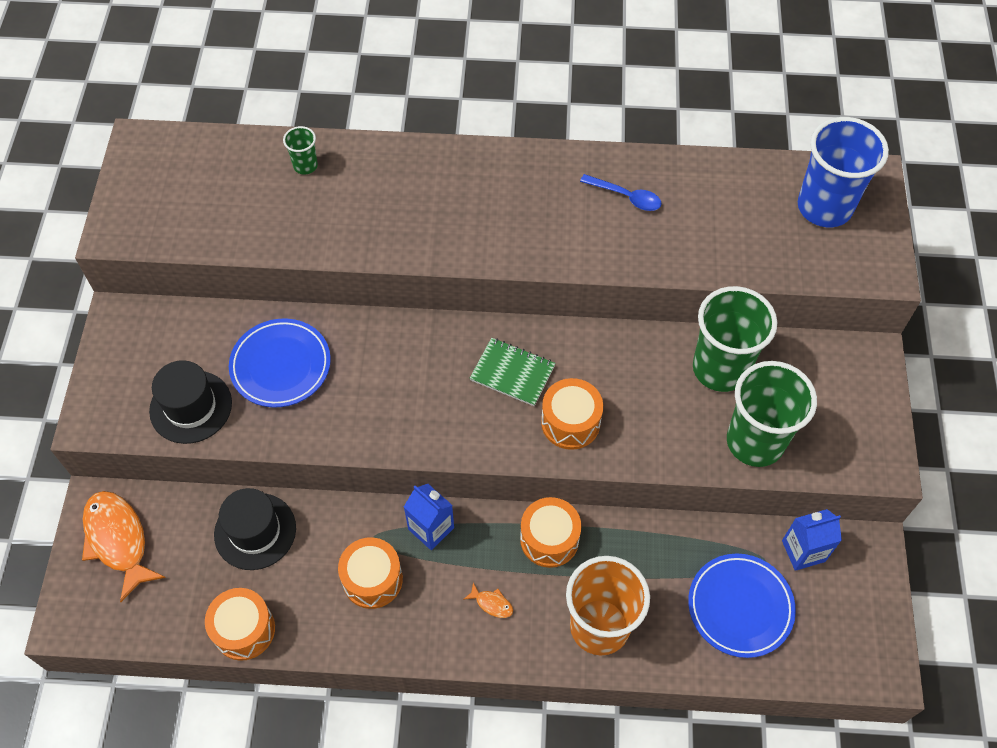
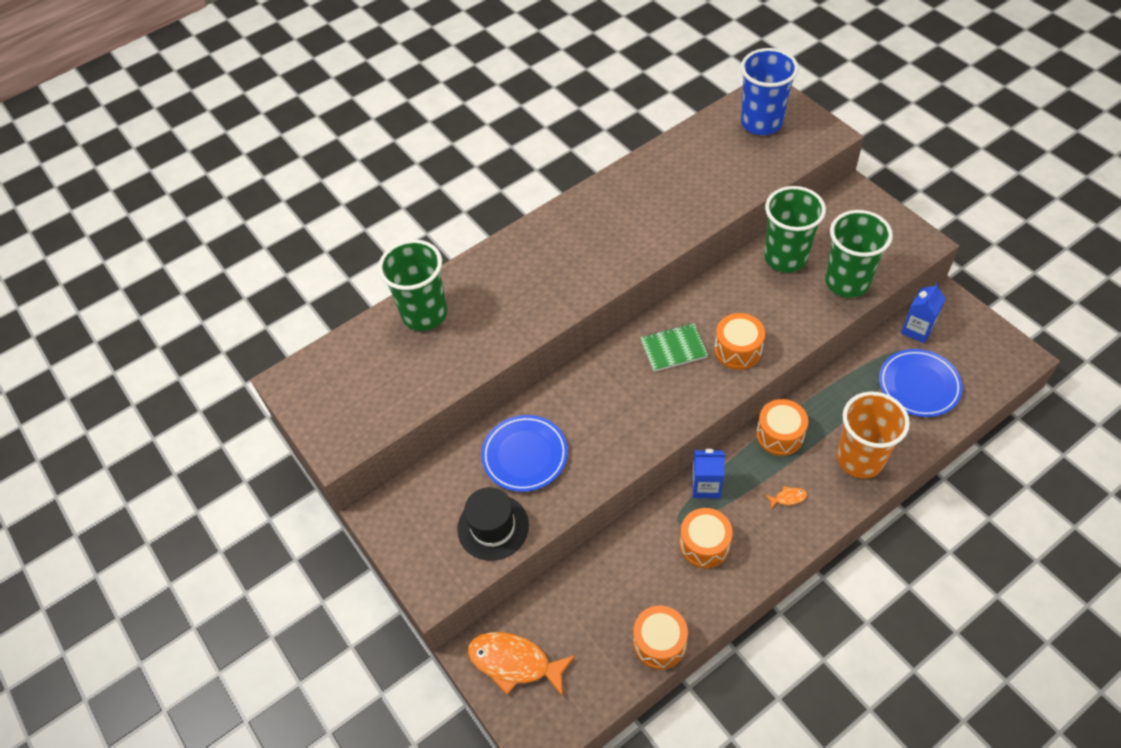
camera: 35 degrees left, 5 degrees down
(255, 531) = (600, 579): black hat -> none
(305, 166) = (425, 314): green cup -> green cup, size x2.22
(626, 197) = (647, 193): blue spoon -> none

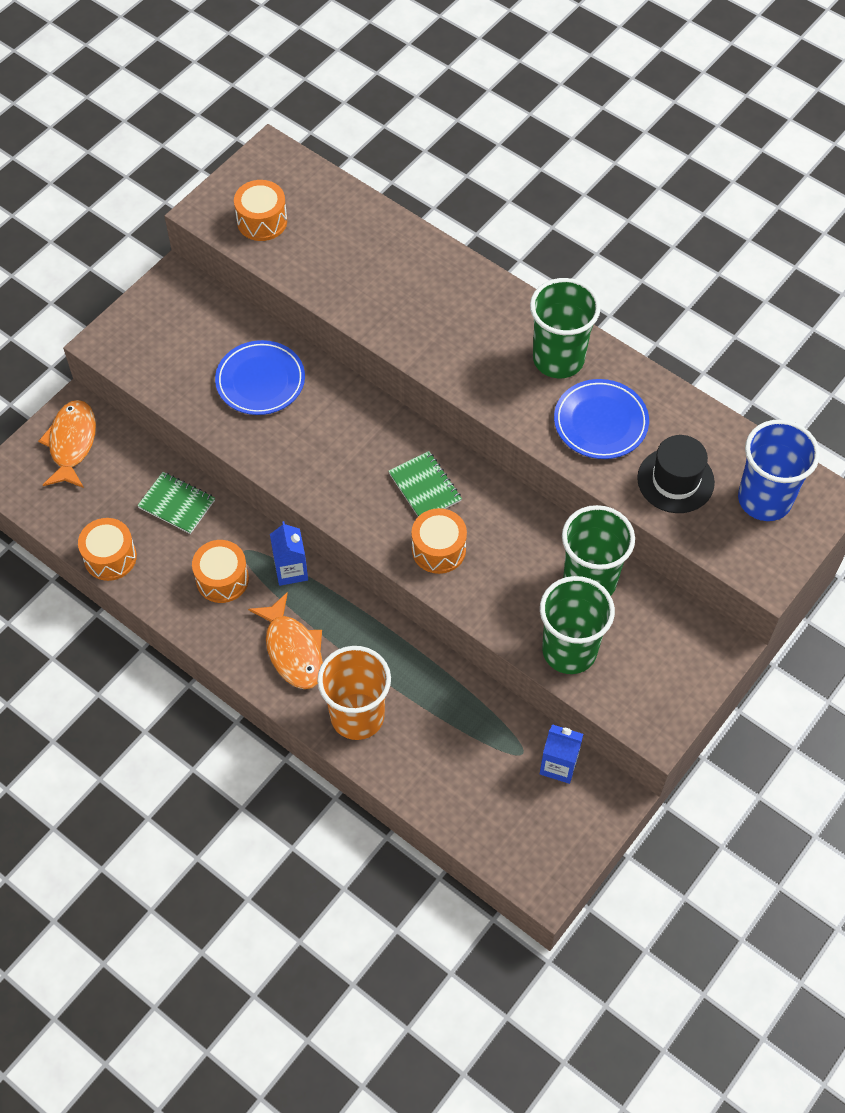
camera: 70 degrees right, 5 degrees up
(425, 314) = (377, 236): green cup -> green cup (558, 359)
(493, 527) = (176, 373): black hat -> black hat (675, 480)
(613, 572) = (177, 504): none -> green notebook
(780, 435) = (371, 632): orange drum -> orange drum (262, 221)
(788, 498) = (293, 650): orange fish -> orange fish, size x2.41
(919, 385) = (474, 771): blue plate -> blue plate (600, 422)

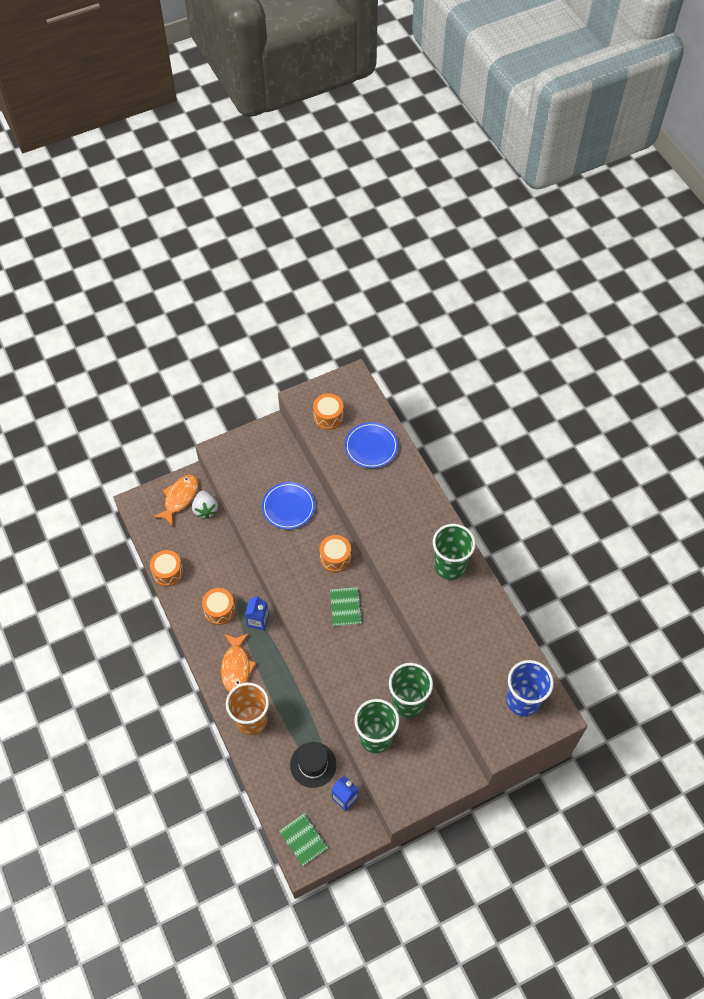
camera: 25 degrees right, 0 degrees up
(122, 443) = (205, 509): none -> white strawberry
(177, 504) = (217, 556): green notebook -> green notebook (303, 840)
(438, 549) = (334, 647): orange drum -> orange drum (335, 558)
(600, 422) = (453, 614): blue plate -> blue plate (371, 447)
(675, 480) = (478, 667): black hat -> black hat (313, 764)

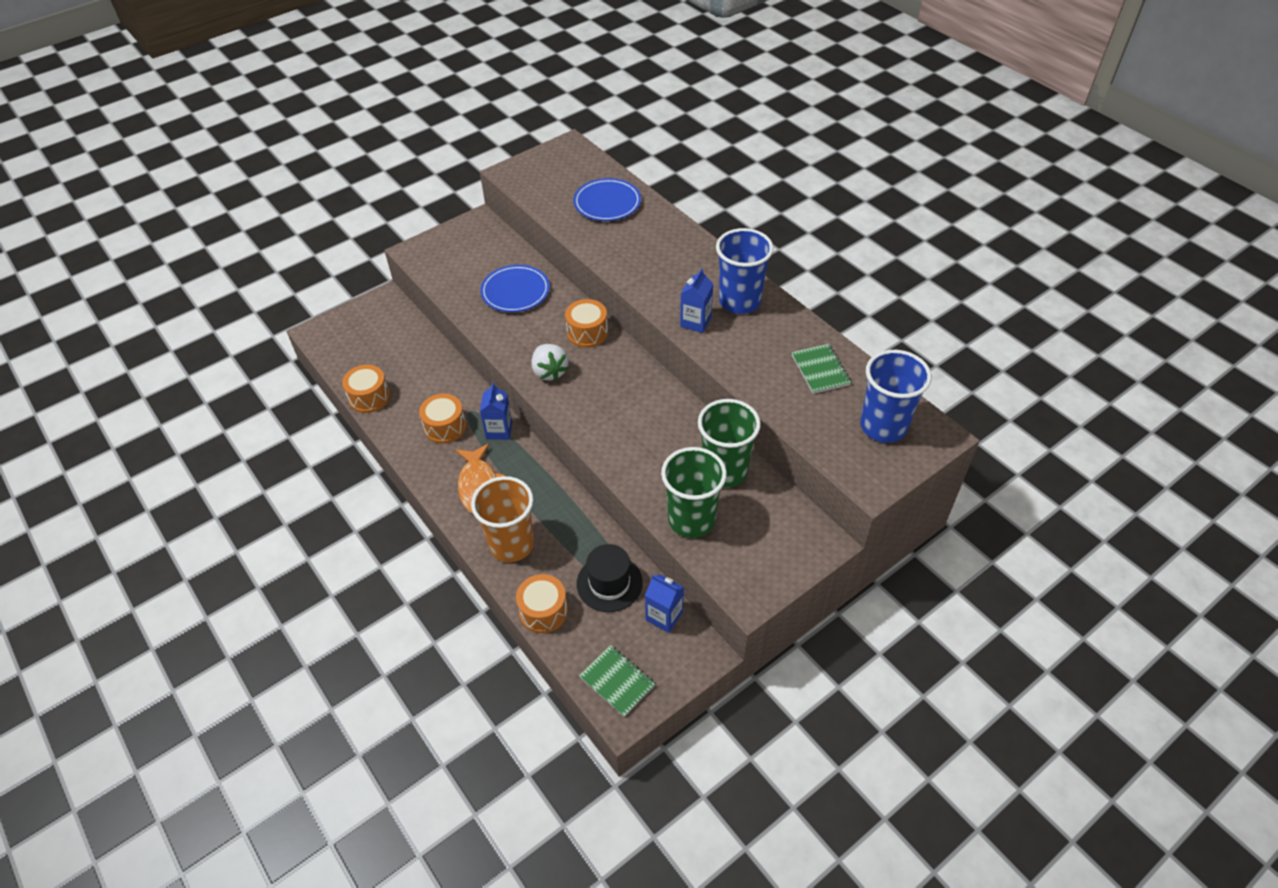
camera: 10 degrees left, 10 degrees down
(179, 498) = (374, 319): orange fish -> none
(205, 509) = (409, 325): white strawberry -> white strawberry (549, 372)
(328, 417) = (547, 183): orange drum -> orange drum (543, 611)
(346, 607) = (613, 381): green notebook -> green notebook (820, 370)
(412, 579) = (695, 322): none -> blue carton
(449, 566) = (739, 301): green cup -> blue cup

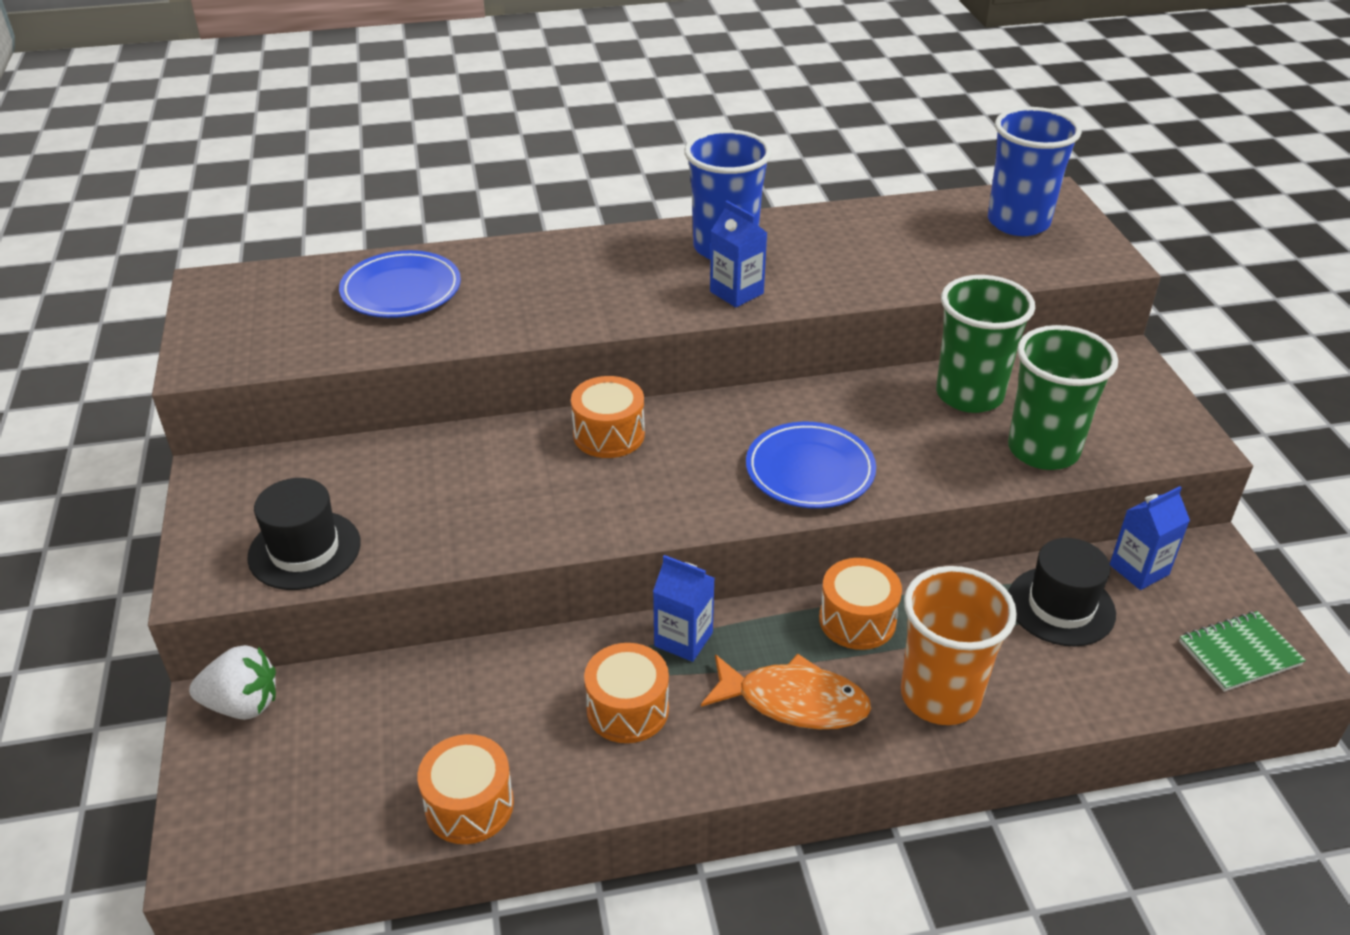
camera: 65 degrees left, 10 degrees down
(447, 270) = (304, 550): none -> black hat
(515, 292) = (443, 483): blue plate -> blue plate (810, 471)
(543, 611) = (1088, 697): orange drum -> orange drum (857, 620)
(549, 372) = (664, 499): white strawberry -> white strawberry (242, 704)
(820, 370) = (897, 232): green notebook -> none

